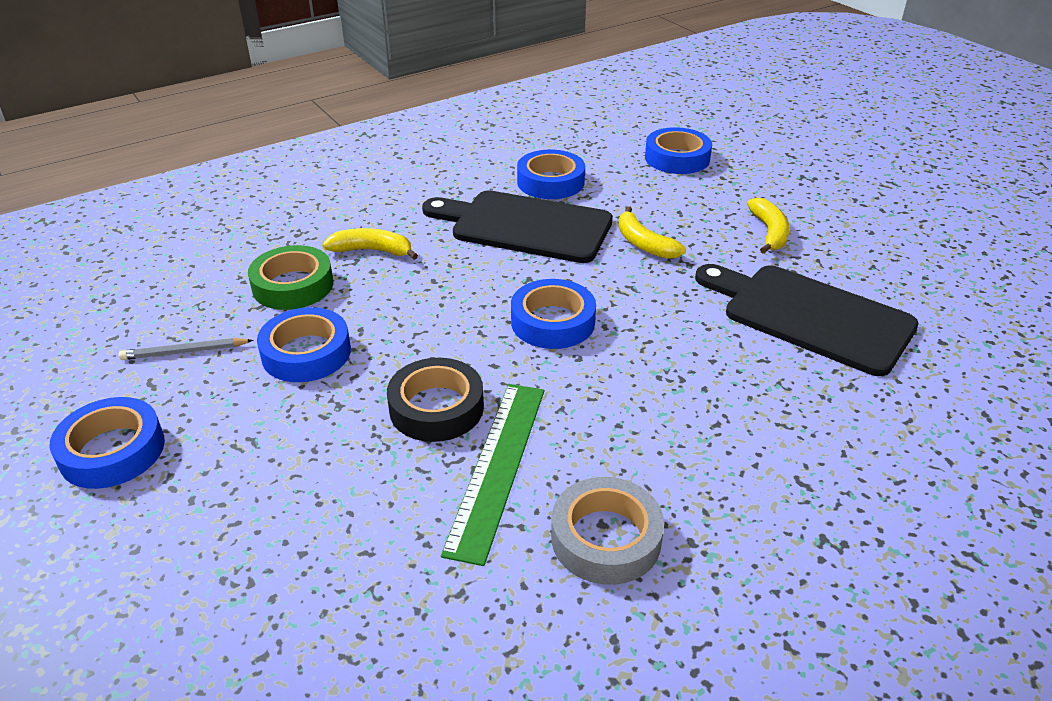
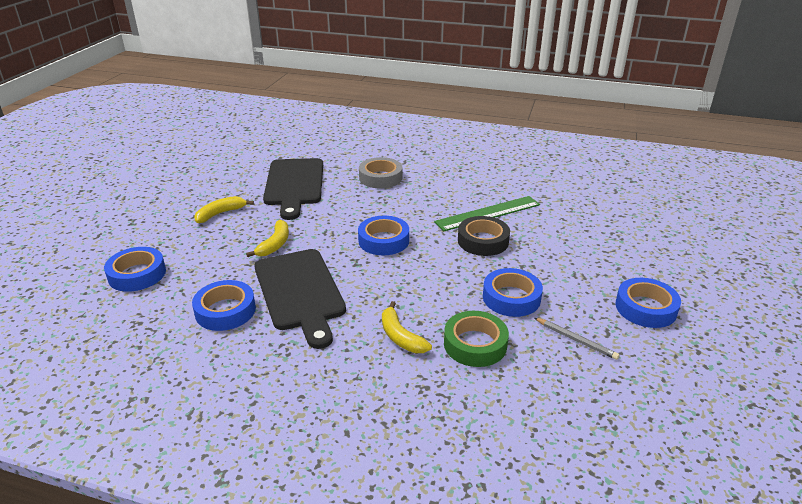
camera: 130 degrees left, 5 degrees down
(606, 538) = (482, 183): grey tape -> grey tape (380, 177)

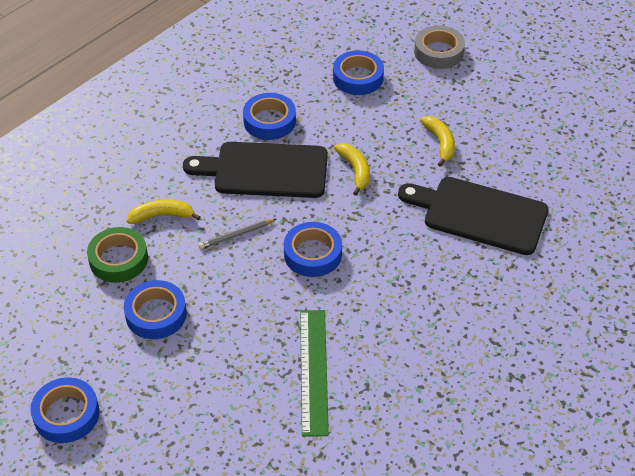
camera: 115 degrees right, 15 degrees up
(275, 244) = (355, 171): yellow banana -> yellow banana turned 150 degrees counterclockwise
(380, 177) = (458, 300): grey tape -> grey tape (438, 52)
(483, 241) = (260, 338): black tape -> none
(576, 340) = (71, 331): grey pencil -> grey pencil (236, 235)

